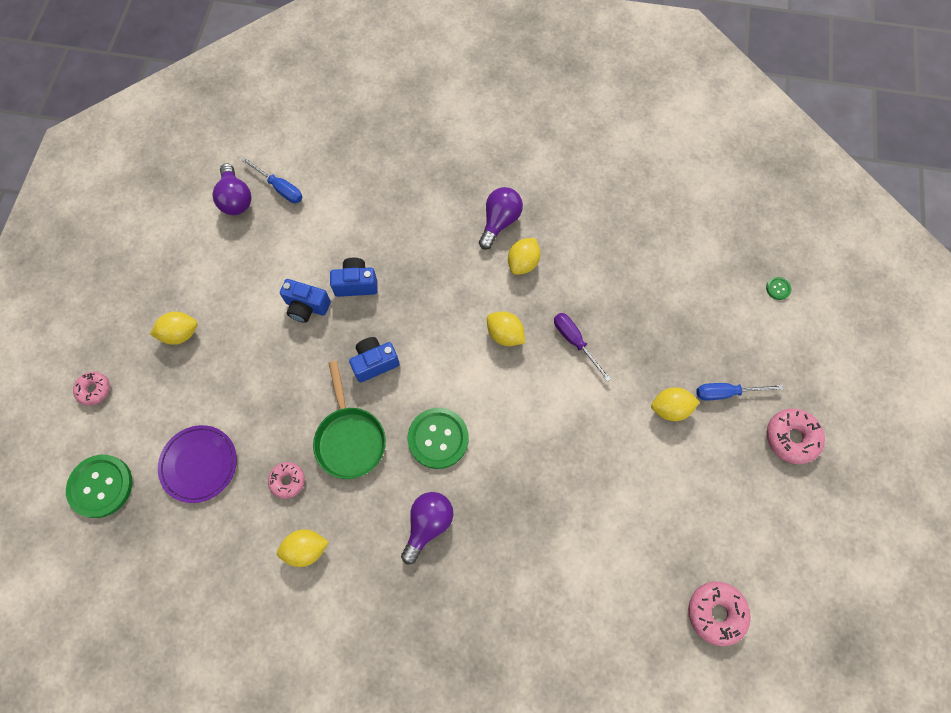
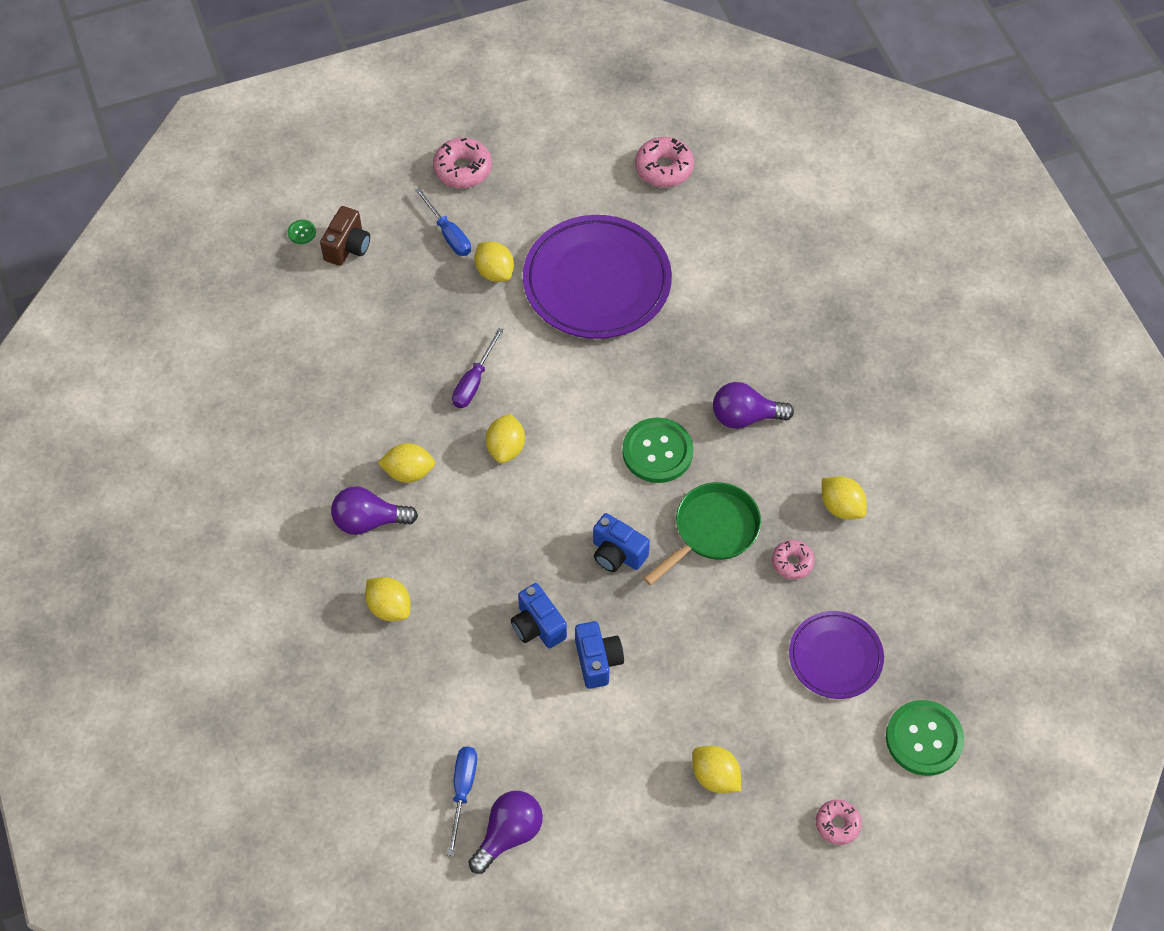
camera: 120 degrees left, 10 degrees down
(428, 205) = (389, 607): none -> yellow lemon
(620, 483) = (597, 282): none -> purple plate
(748, 314) = (348, 247): none -> brown camera

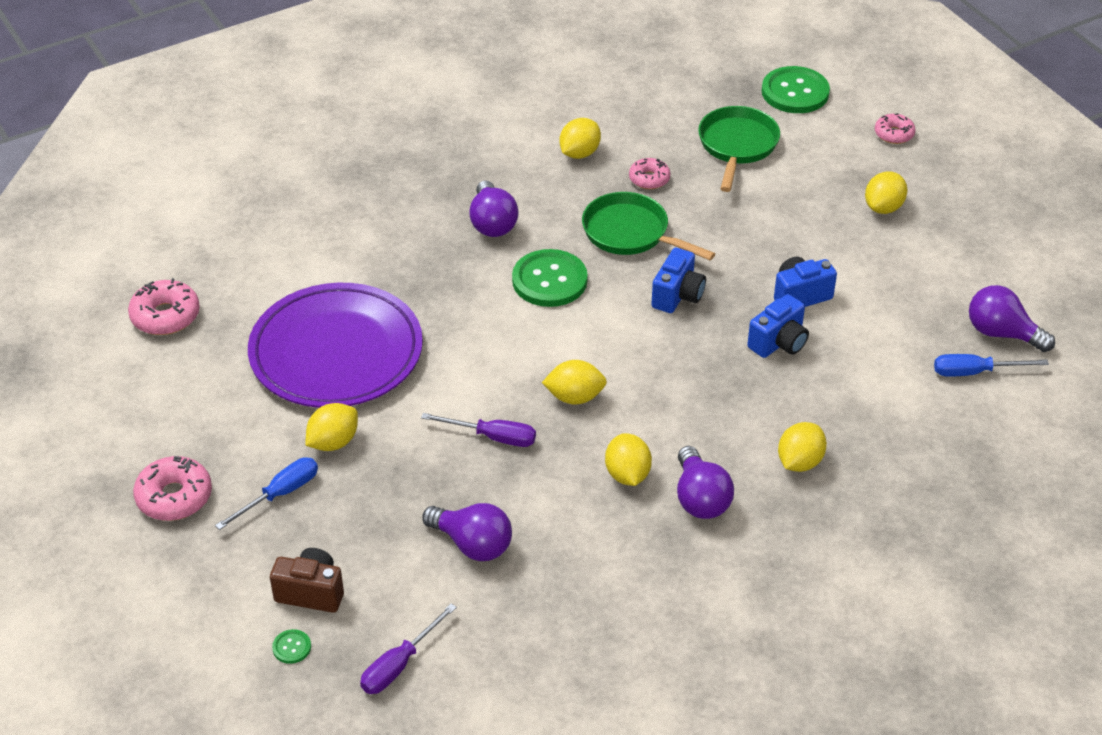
camera: 100 degrees left, 15 degrees down
(267, 295) = (399, 664): none -> purple screwdriver
(365, 353) = (472, 544): none -> purple light bulb
(835, 657) = (737, 146): purple plate -> green pan

